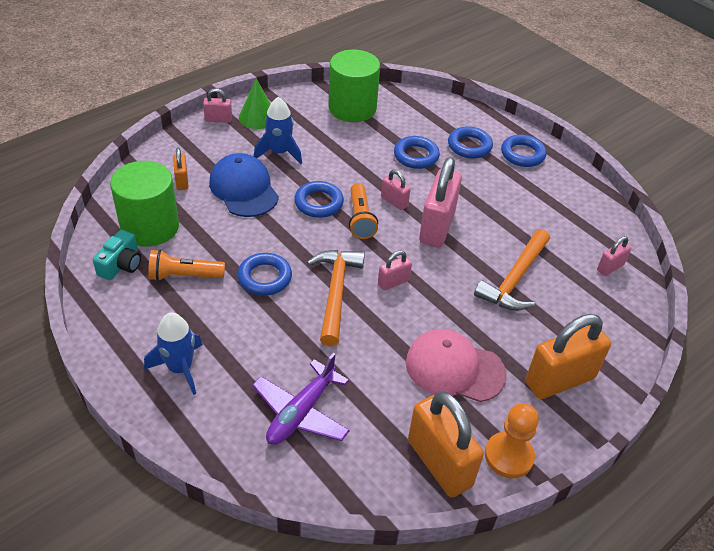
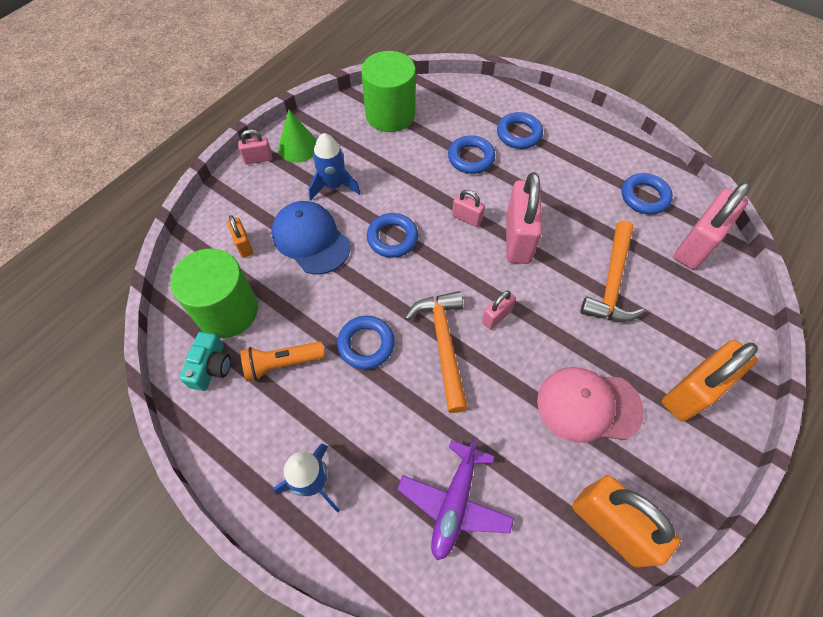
camera: 10 degrees left, 15 degrees up
(360, 219) = (440, 247): orange flashlight -> none
(508, 456) = (673, 497): orange pawn -> none
(522, 154) = (572, 132): blue ring -> blue ring (644, 197)
(610, 267) = (696, 245): pink padlock -> pink padlock, size x2.04

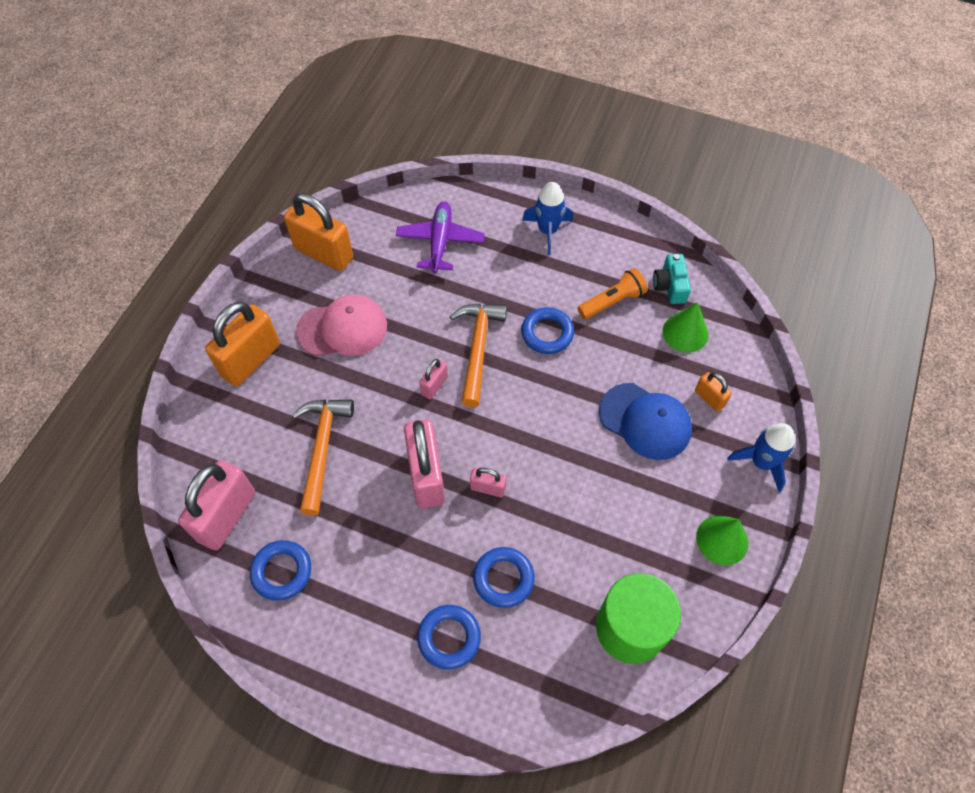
camera: 165 degrees right, 0 degrees up
(227, 311) = (685, 332): green cylinder -> green cone
(258, 159) = (758, 509): pink padlock -> none
(333, 186) = (652, 494): blue rocket -> blue rocket (761, 462)
(392, 238) = (561, 443): blue ring -> none
(443, 345) = (478, 349): orange hammer -> orange hammer turned 150 degrees counterclockwise

